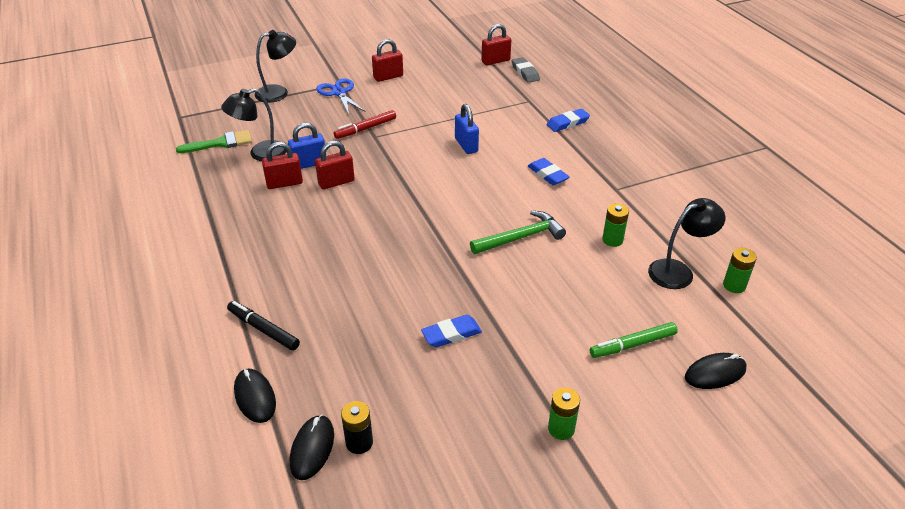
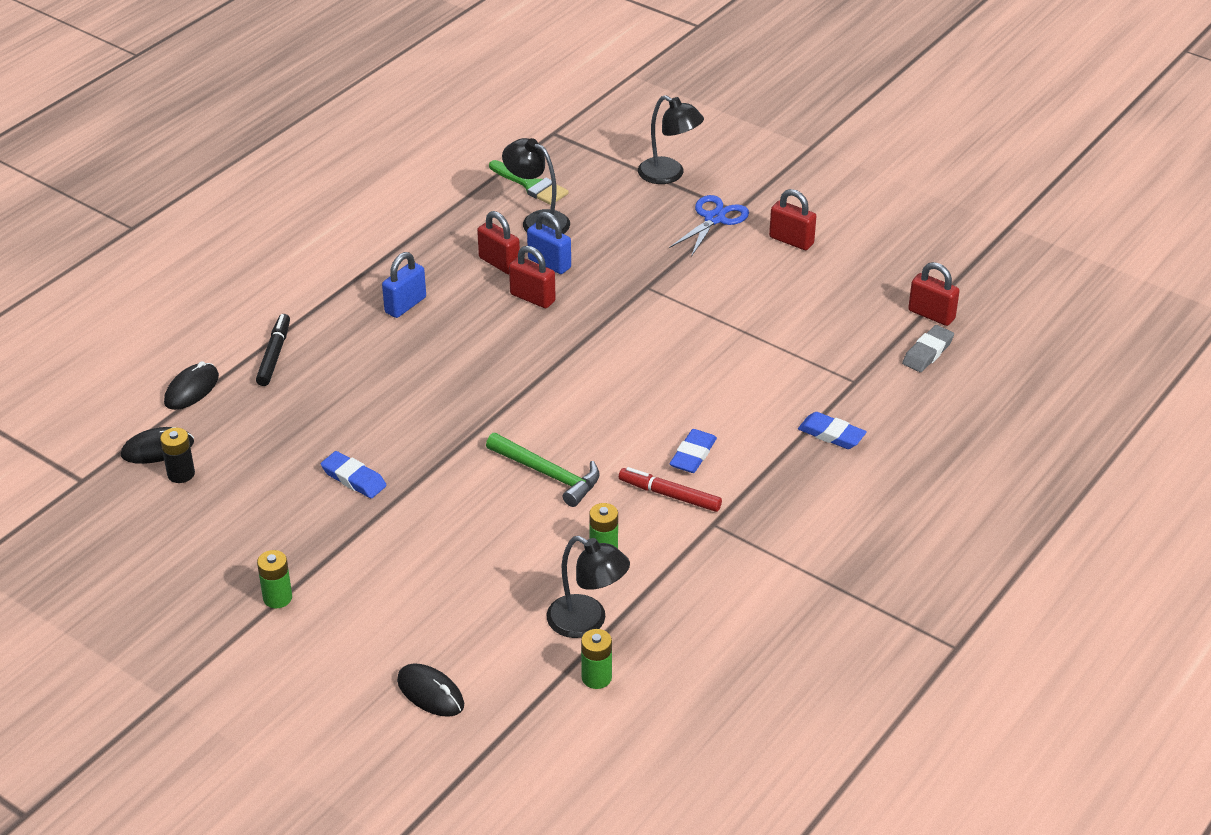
camera: 60 degrees right, 0 degrees up
(365, 129) = (656, 273): red marker -> red marker (669, 495)
(466, 145) = (695, 365): blue padlock -> blue padlock (405, 305)
(632, 345) = (431, 617): green marker -> none

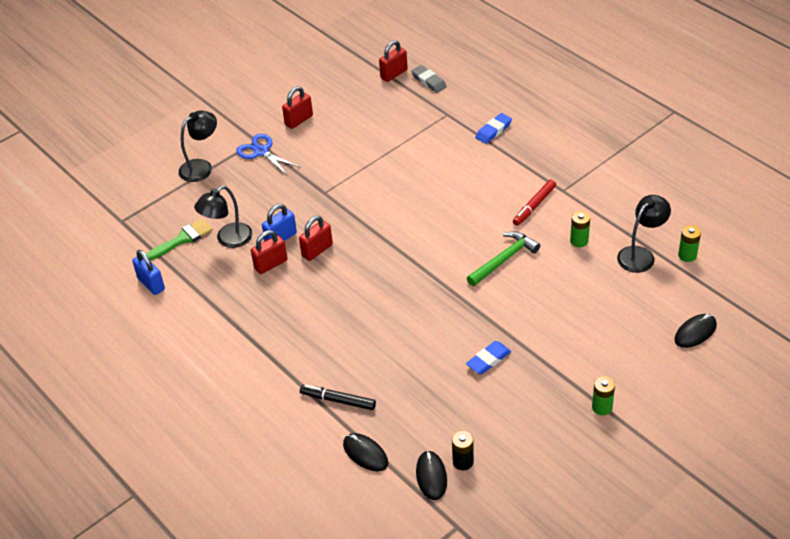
camera: 75 degrees left, 5 degrees up
(405, 305) = (302, 320): blue padlock -> blue padlock (151, 284)
(693, 455) = (499, 191): blue eraser -> none

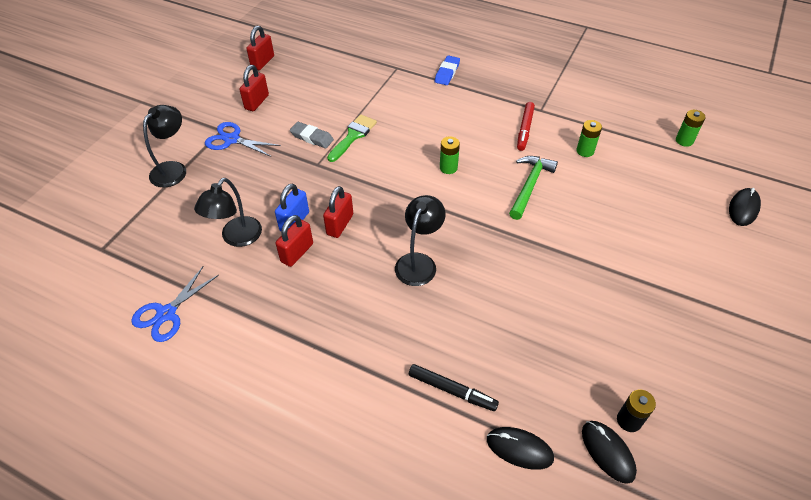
camera: 25 degrees left, 5 degrees up
(151, 284) = (166, 313): blue padlock -> blue scissors
(183, 239) = (184, 250): green brush -> green brush (353, 136)
(338, 400) = (452, 390): black marker -> black marker turned 150 degrees counterclockwise
(394, 74) = (328, 44): red padlock -> red padlock (262, 62)
(429, 81) = (364, 44): grey eraser -> grey eraser (312, 137)
(488, 360) = (580, 292): blue eraser -> none
(602, 407) = (719, 309): green battery -> green battery (448, 168)
(641, 255) = (646, 150): black lamp -> black lamp (419, 262)

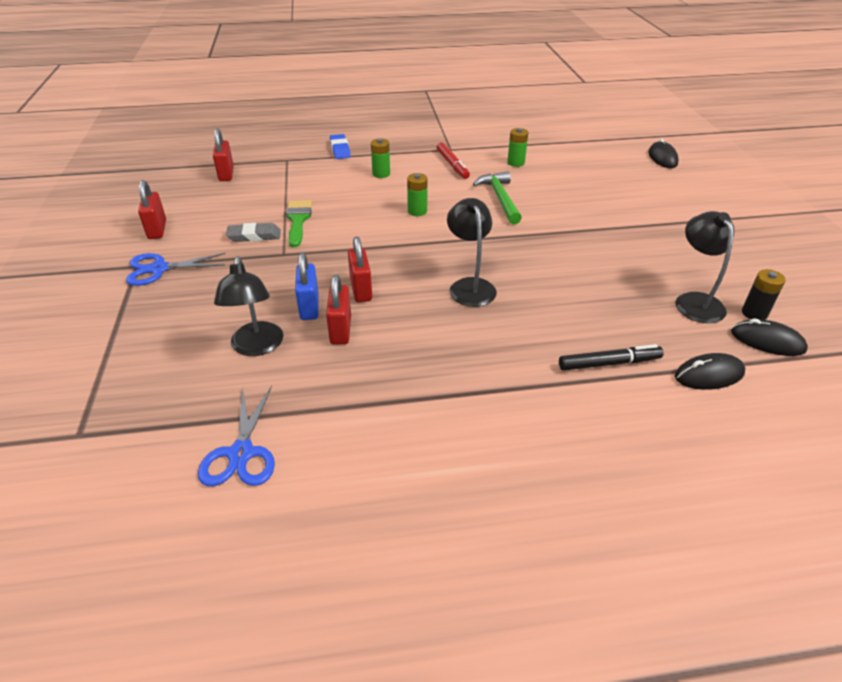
camera: 35 degrees left, 10 degrees down
(173, 169) = (107, 320): black lamp -> black lamp (695, 301)
(262, 62) = (130, 197): red padlock -> red padlock (226, 174)
(684, 140) = (577, 134): green battery -> green battery (381, 174)

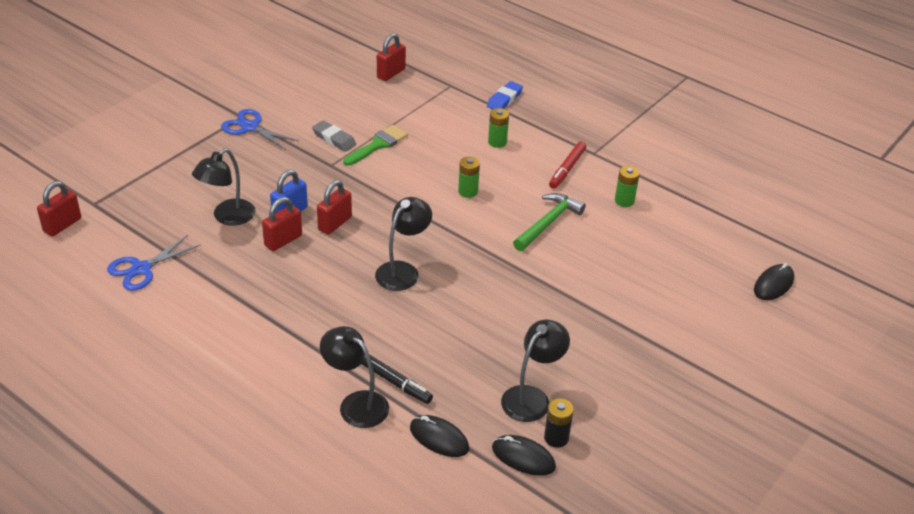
camera: 45 degrees right, 0 degrees up
(157, 229) = (287, 95): red padlock -> red padlock (62, 225)
(619, 402) = (356, 404): none -> black lamp
(767, 341) = (523, 457): black mouse -> black mouse turned 45 degrees counterclockwise

